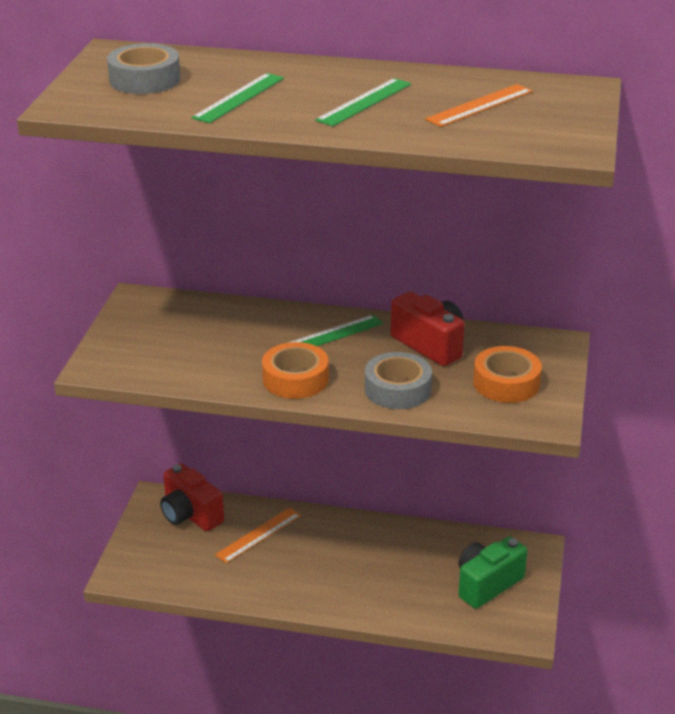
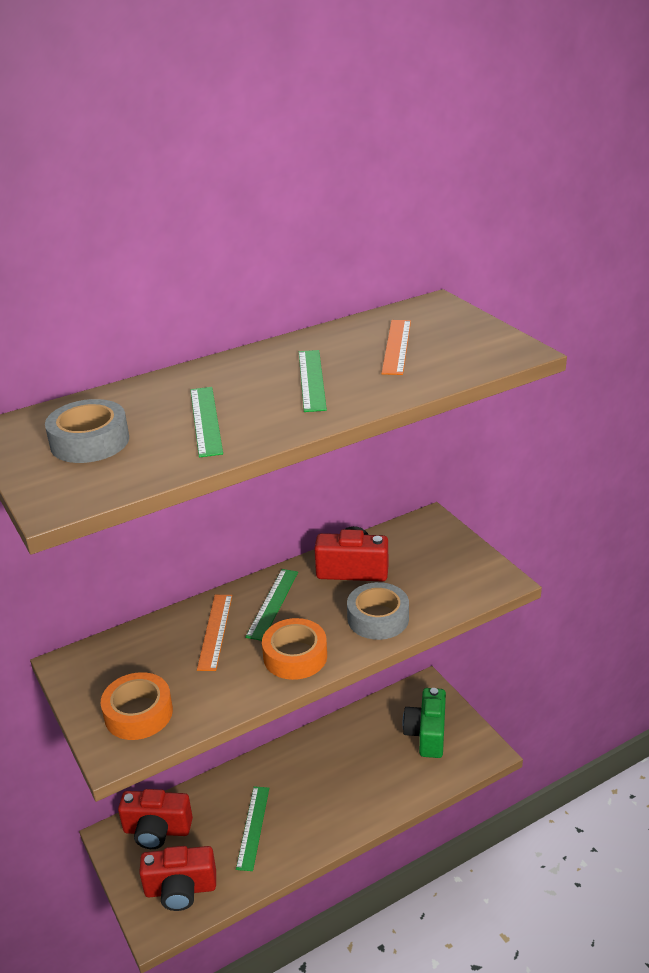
camera: 40 degrees left, 0 degrees up
(162, 563) = (180, 889): none -> red camera
(258, 535) = (230, 809): orange ruler -> orange ruler (215, 631)
(260, 558) = (253, 827): none -> green ruler
(506, 383) = (439, 569): orange tape -> orange tape (138, 713)

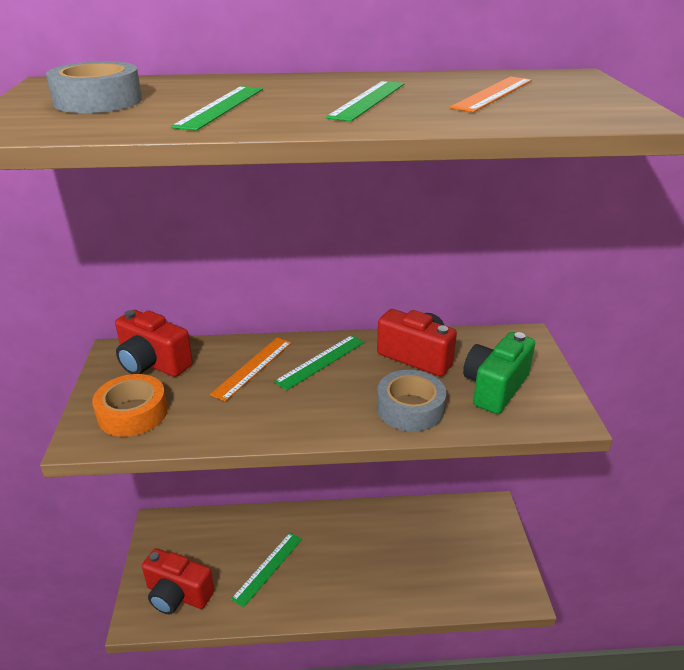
camera: 25 degrees right, 0 degrees up
(157, 830) = (193, 535): red camera -> red camera (153, 363)
(295, 656) = (305, 414): orange tape -> none
(427, 734) = (470, 552): green camera -> green camera (495, 388)

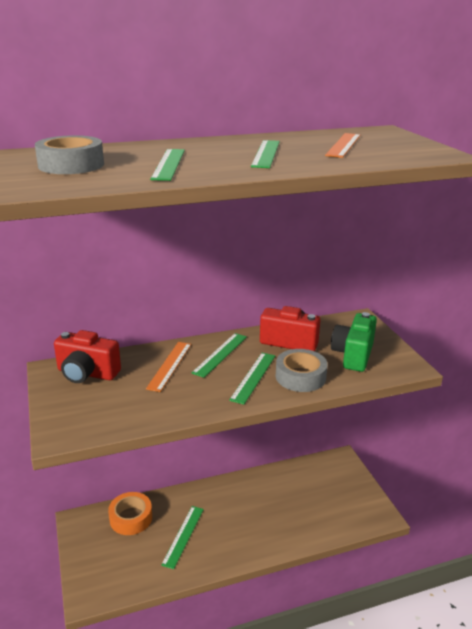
camera: 15 degrees left, 5 degrees down
(132, 413) = (89, 411): orange tape -> orange tape (131, 518)
(178, 594) = (115, 571): red camera -> none
(349, 399) = (253, 377): none -> green ruler

